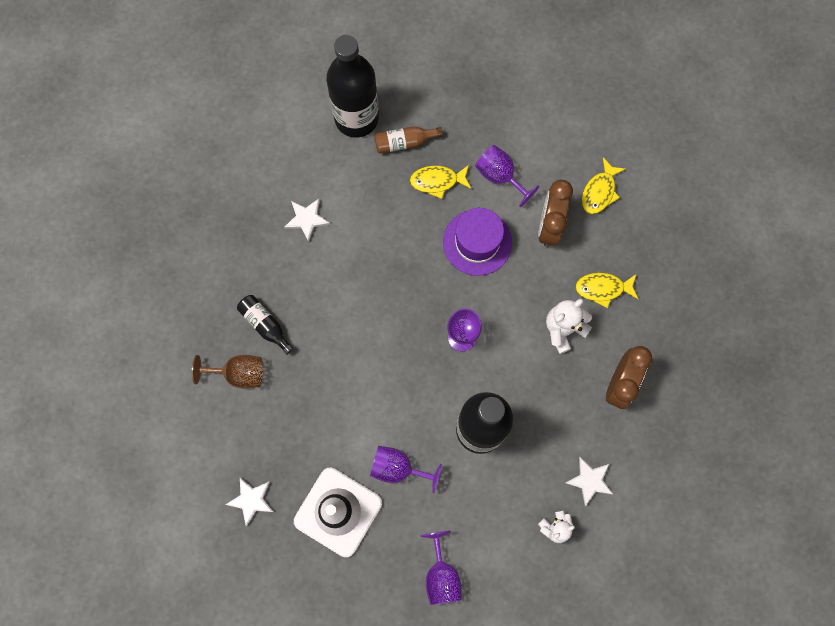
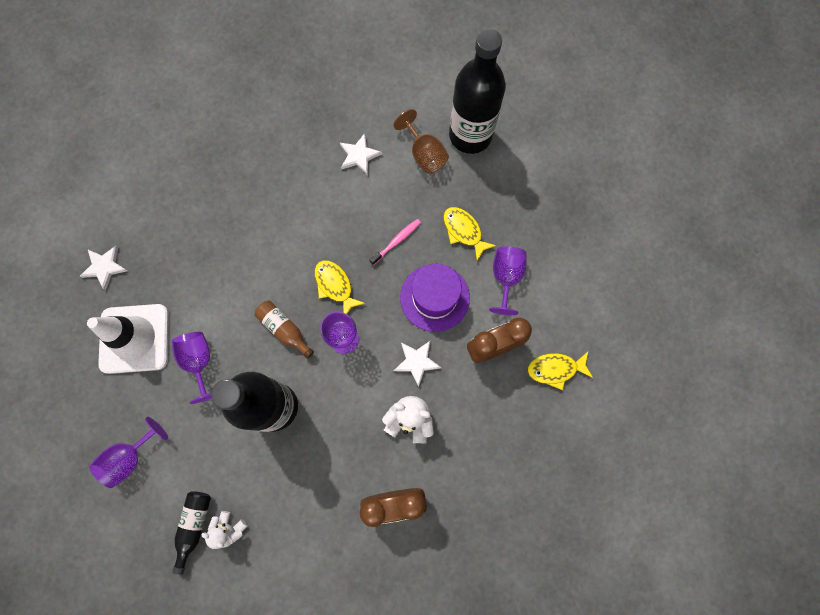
camera: 55 degrees right, 0 degrees up
(239, 373) = (200, 190): brown goblet -> brown goblet (424, 154)
(265, 325) = (252, 183): black bottle -> black bottle (194, 525)
(404, 142) = (477, 184): brown bottle -> brown bottle (284, 329)
(407, 240) = (396, 241): none -> pink toothbrush
(589, 480) = (289, 532): white star -> white star (417, 362)
(603, 288) = (469, 430): yellow fish -> yellow fish (335, 286)

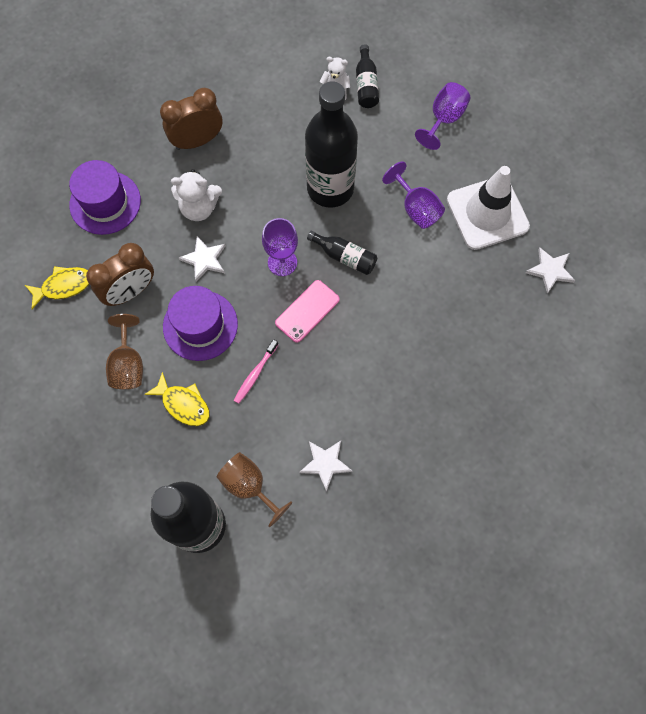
camera: 165 degrees right, 5 degrees down
(284, 329) = (345, 257): brown bottle -> black bottle
(335, 286) = (307, 311): yellow fish -> pink phone
(503, 451) = (105, 203): none -> purple hat
(506, 277) = (128, 365): purple goblet -> brown goblet

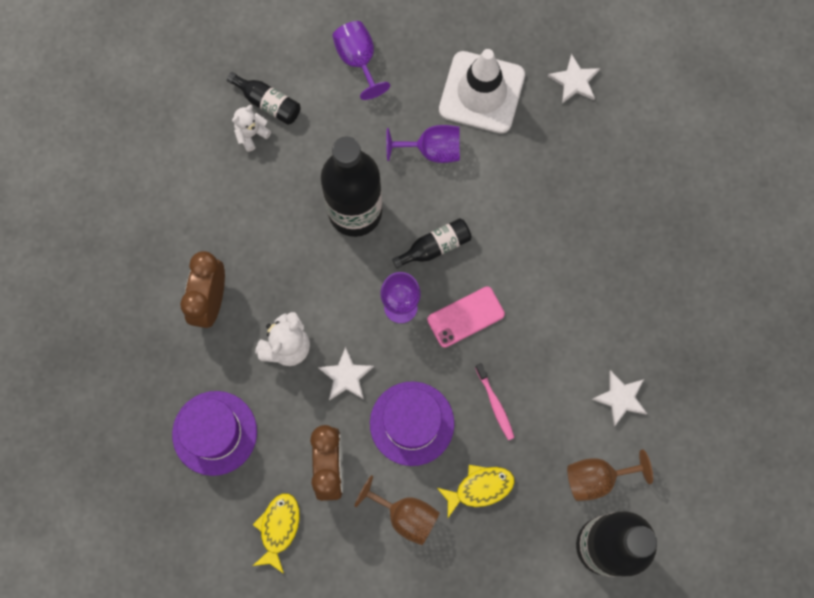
camera: 55 degrees left, 5 degrees up
(307, 311) = (465, 317): pink phone -> pink phone turned 75 degrees clockwise

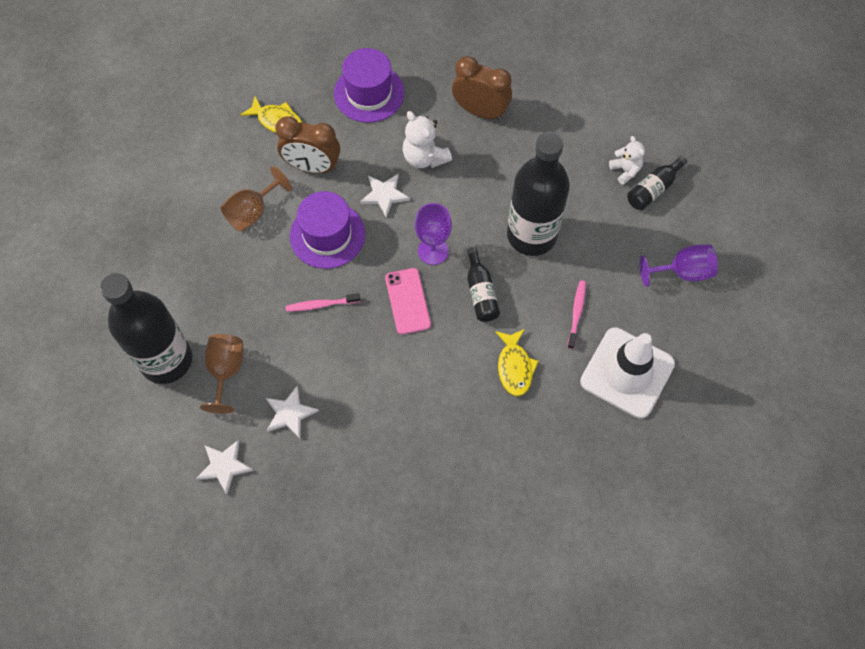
camera: 105 degrees right, 10 degrees down
(432, 150) = (576, 313): purple goblet -> pink toothbrush
(480, 488) = (253, 274): yellow fish -> yellow fish (514, 367)
(574, 81) = (622, 465): white star -> white star (224, 466)

